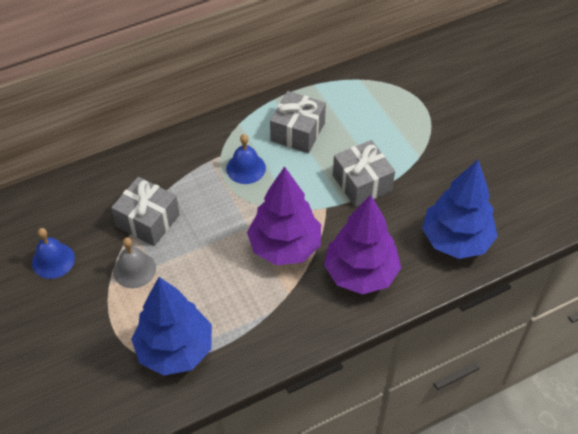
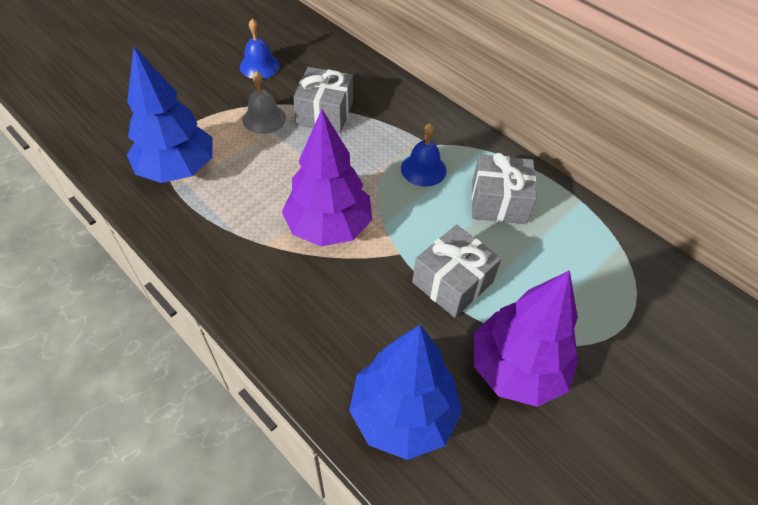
camera: 70 degrees right, 0 degrees up
(360, 273) = (313, 309): purple tree -> purple tree (516, 368)

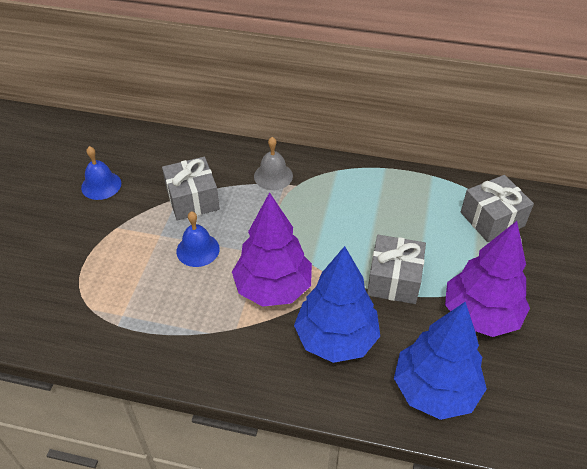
camera: 30 degrees left, 5 degrees down
(178, 169) = (107, 308): blue tree -> blue tree (336, 338)
(264, 118) = (145, 228): grey bell -> grey bell (273, 176)
(423, 169) = (306, 206): blue bell -> blue bell (198, 250)
(498, 202) = (379, 204): grey gift -> grey gift (492, 219)

